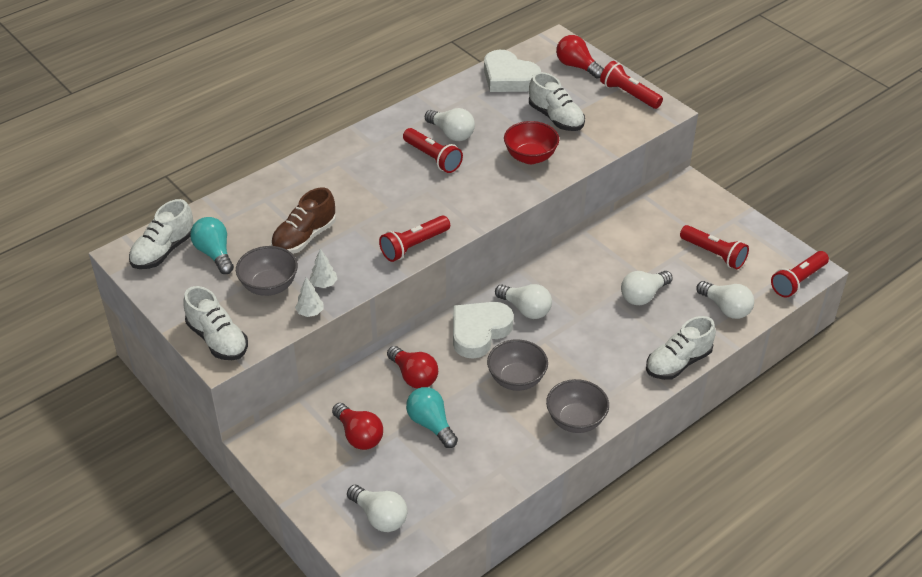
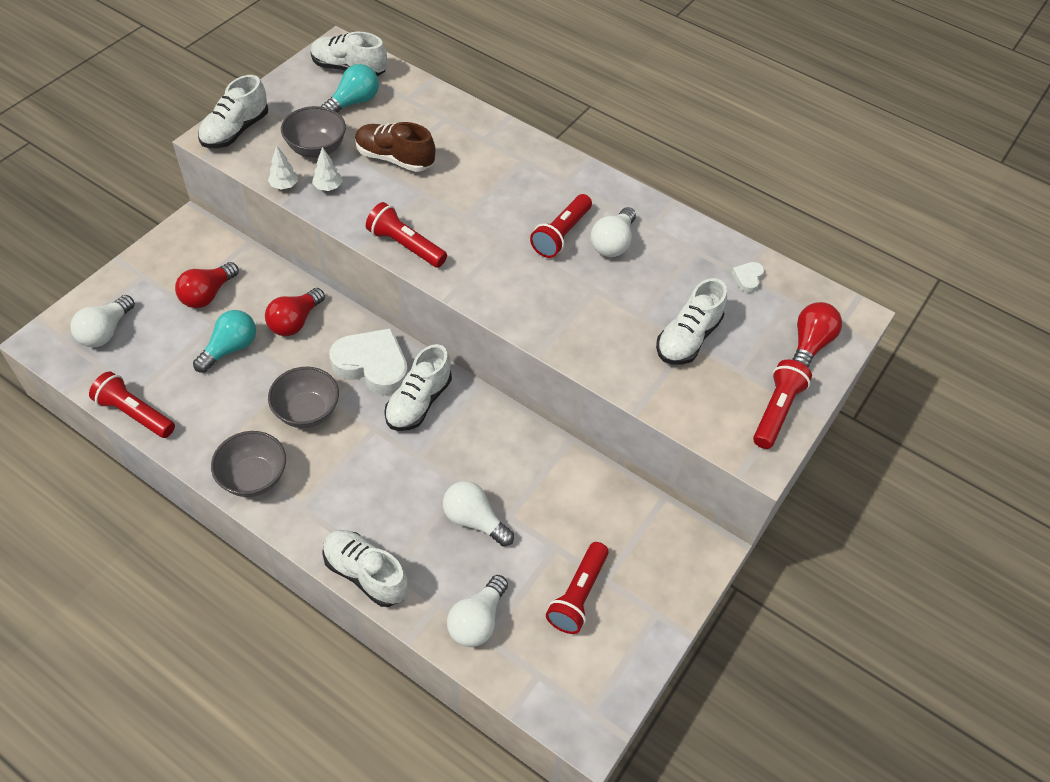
camera: 70 degrees right, 10 degrees up
(509, 78) = (747, 278): white heart -> white heart, size x0.44
(525, 309) = (418, 402): white light bulb -> white shoe
(530, 157) = (598, 324): red bowl -> none
(798, 281) = (557, 712): red flashlight -> red flashlight (135, 414)

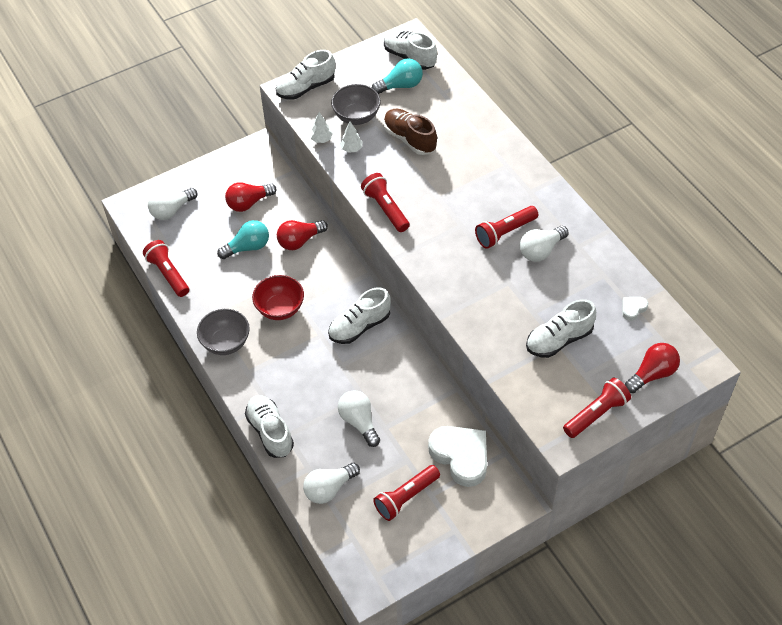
camera: 30 degrees right, 0 degrees up
(307, 411) = (280, 308): grey bowl -> red bowl
(372, 365) = (339, 289): white heart -> white heart (461, 456)

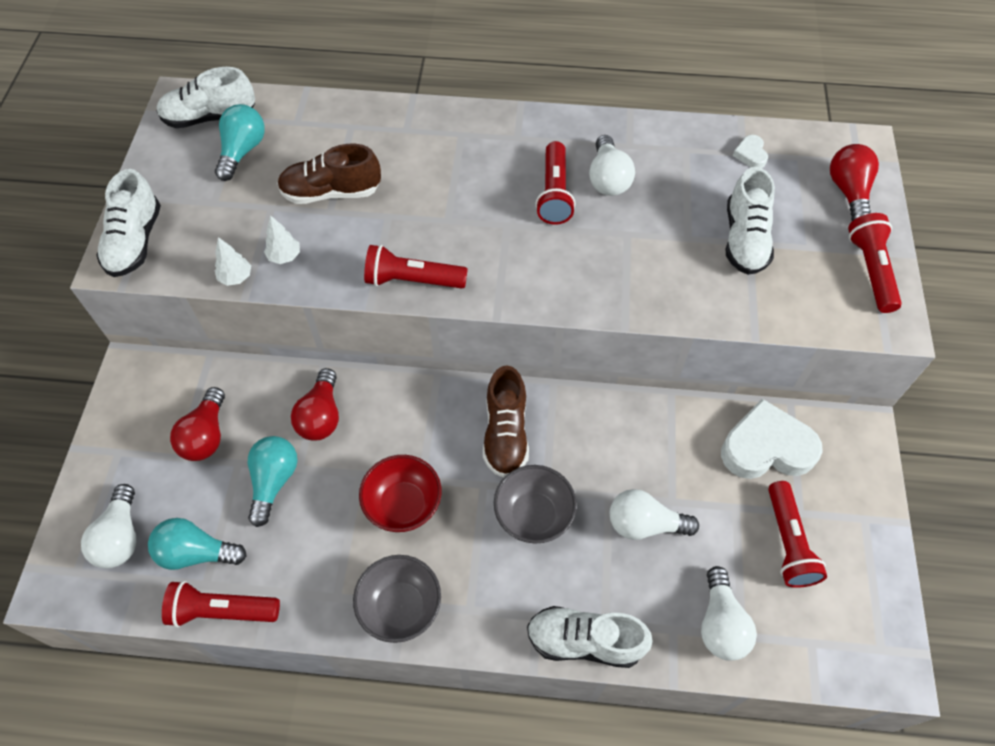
camera: 55 degrees left, 5 degrees up
(187, 244) = (196, 553): none -> turquoise light bulb
(356, 117) = (240, 220): grey bowl -> grey bowl (533, 515)
(359, 326) = (505, 433): white shoe -> brown shoe

